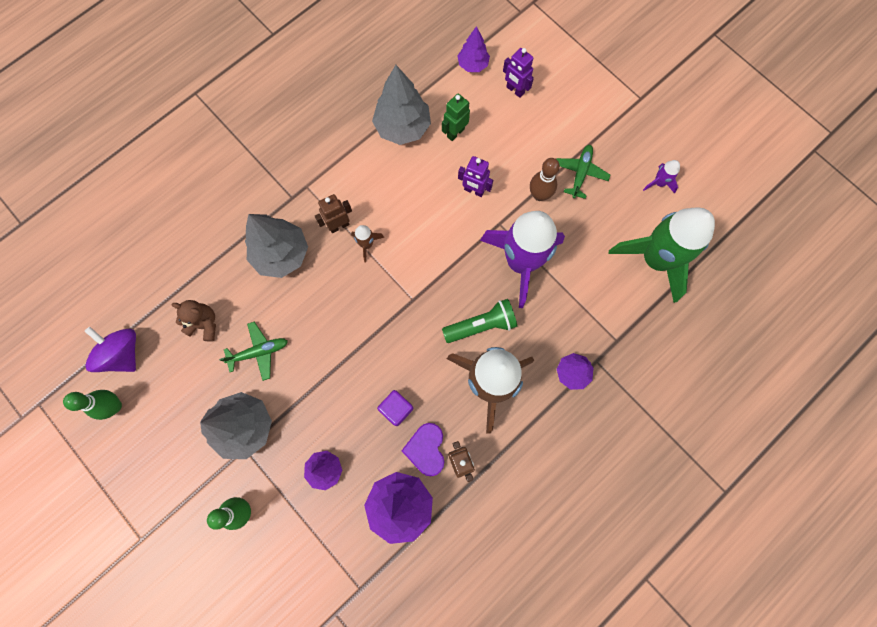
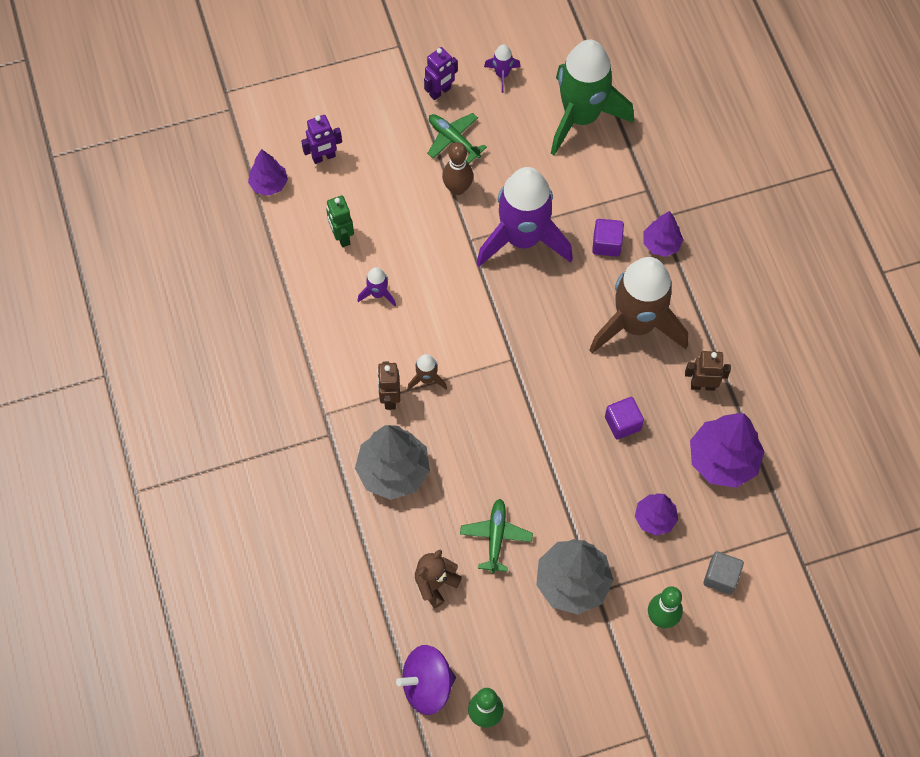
camera: 65 degrees left, 10 degrees down
(296, 546) = (721, 577): none -> grey cube
(402, 127) = (306, 286): grey tree -> none
(421, 178) = (378, 293): none -> purple rocket
(426, 449) = (677, 412): purple heart -> none
(474, 190) = (419, 248): purple robot -> purple robot (440, 92)
(481, 325) = (572, 305): green flashlight -> none
(550, 329) = (606, 244): none -> purple cube

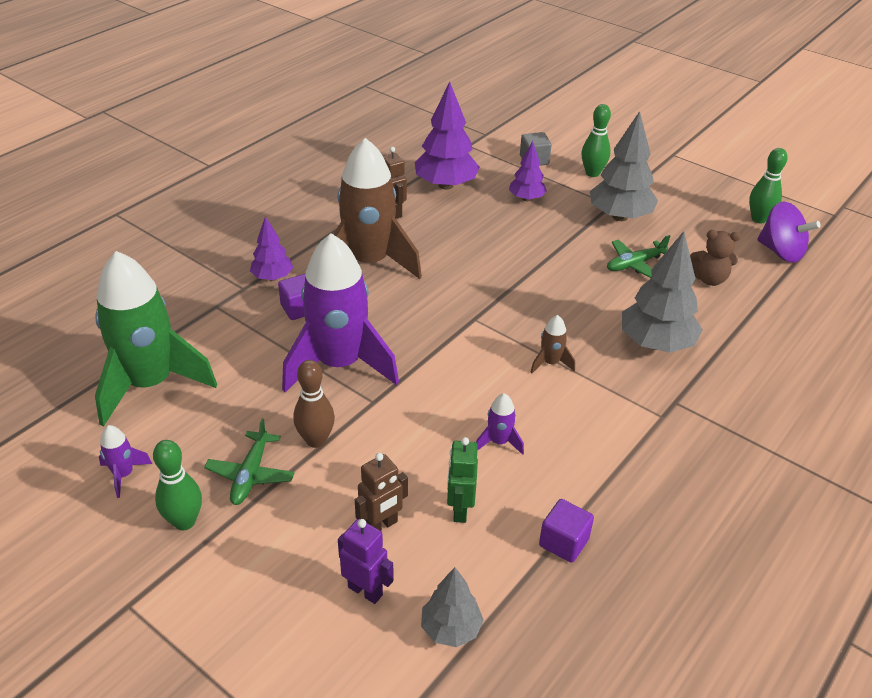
camera: 125 degrees left, 25 degrees down
(269, 184) = (450, 629): purple tree -> grey tree
(342, 236) = (460, 510): green robot -> green robot turned 150 degrees clockwise
(390, 398) = (595, 378): brown robot -> brown robot (381, 526)
(440, 92) = (184, 521): purple robot -> green bowling pin
(622, 423) = (467, 238): purple cube -> purple cube (564, 542)

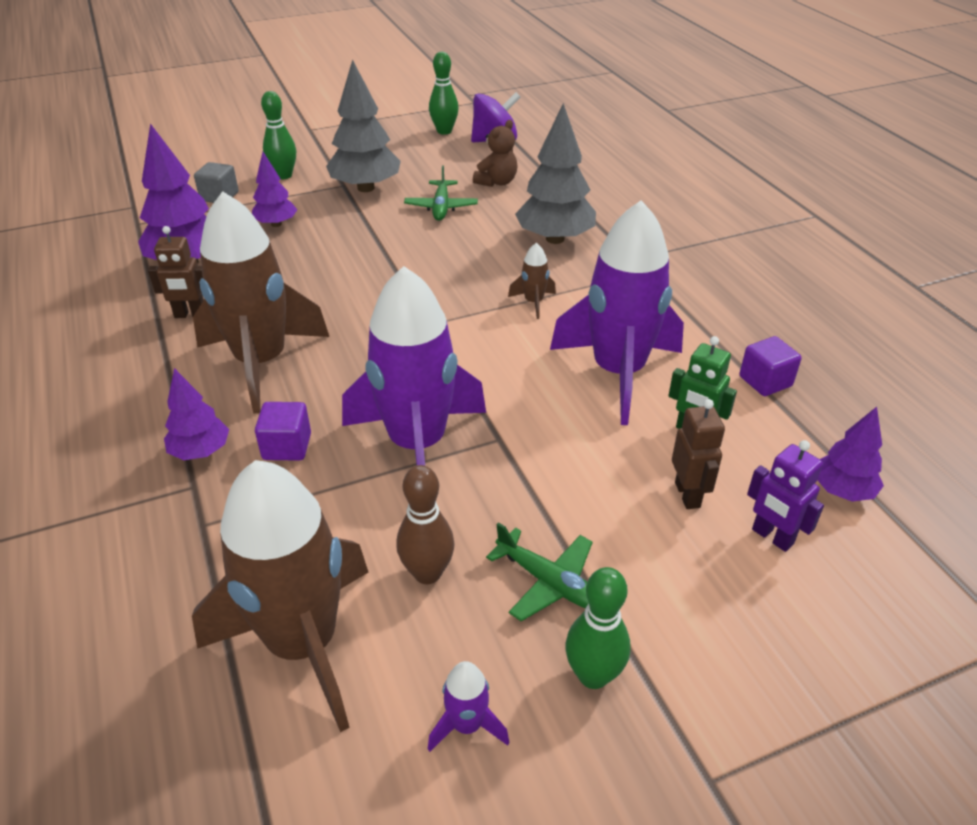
camera: 60 degrees left, 0 degrees up
(150, 384) = (303, 644): green rocket -> brown rocket
(316, 440) = (529, 505): brown bowling pin -> brown bowling pin (427, 573)
(365, 590) = (772, 537): purple robot -> purple robot turned 105 degrees counterclockwise
(450, 629) = (842, 491): grey tree -> purple tree
(499, 442) = (618, 373): purple rocket -> purple rocket, size x2.50

